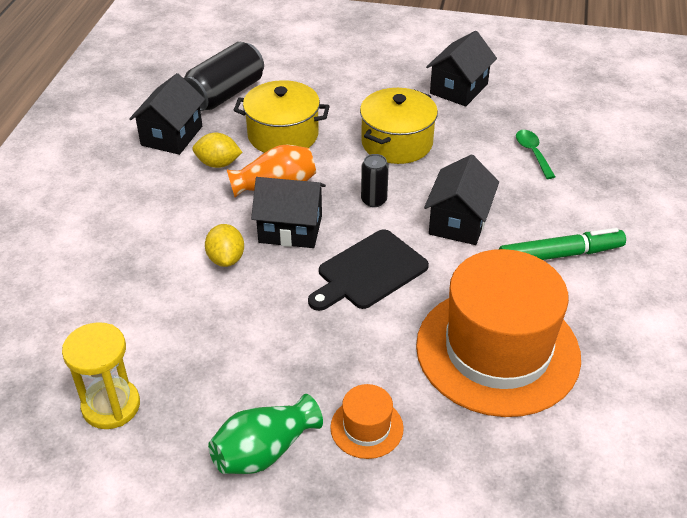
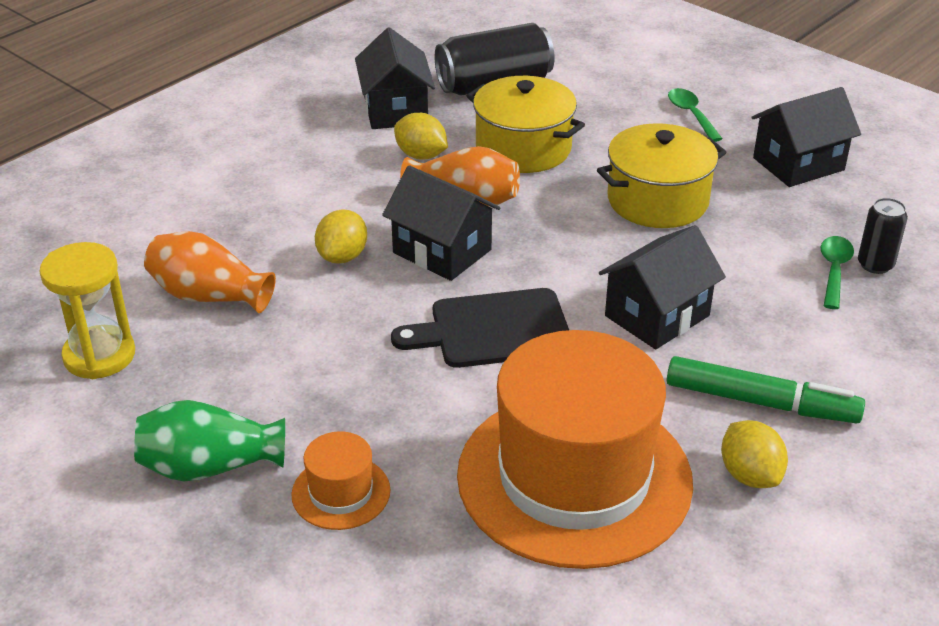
camera: 30 degrees right, 5 degrees down
(155, 326) = (209, 296): none -> orange vase
(172, 136) = (395, 110): black house -> black house turned 60 degrees counterclockwise
(369, 75) = (691, 115): none -> green spoon
(374, 200) = (570, 254): black can -> black can (875, 265)
(590, 304) = (750, 475): none -> yellow lemon

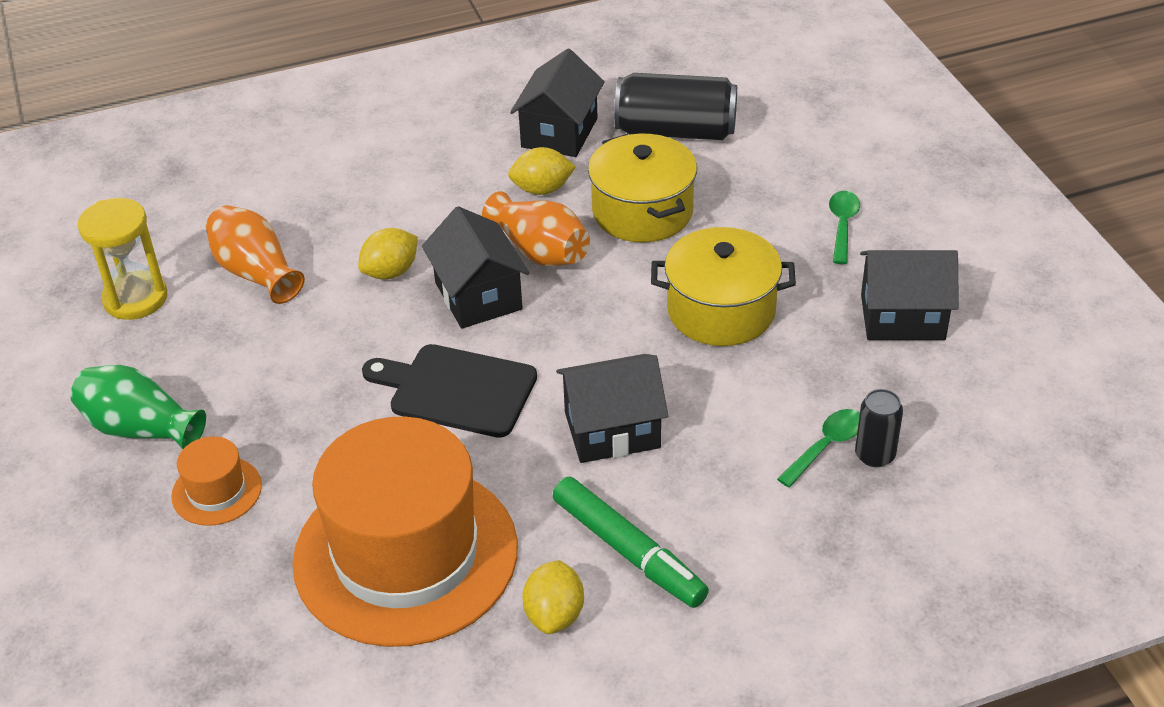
camera: 30 degrees right, 5 degrees up
(421, 155) = (542, 189): yellow lemon -> yellow lemon turned 75 degrees counterclockwise

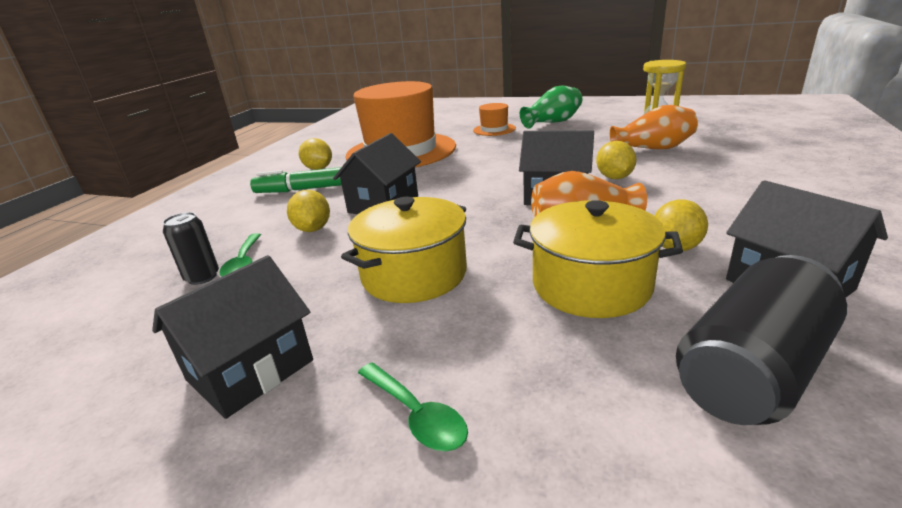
camera: 130 degrees right, 15 degrees down
(457, 390) = (480, 175): black cutting board -> none
(721, 448) = (313, 229): none -> yellow lemon

